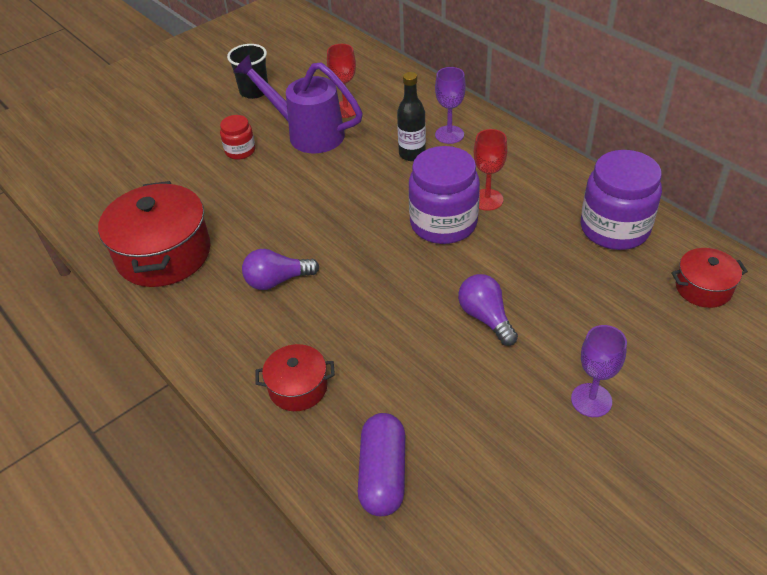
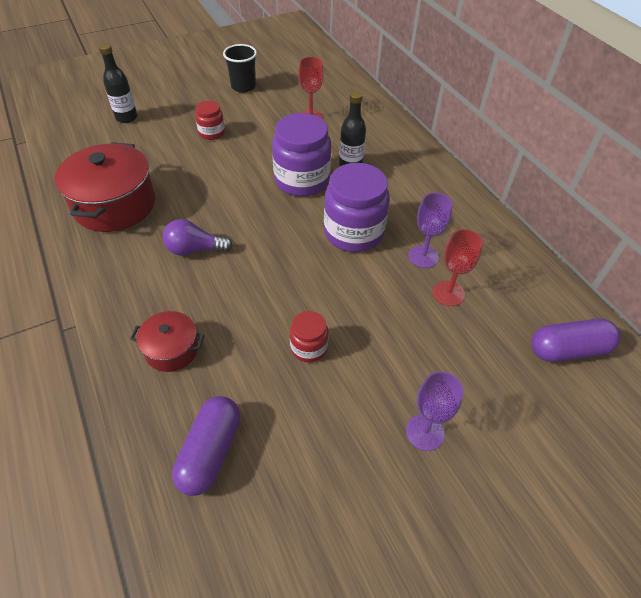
camera: 10 degrees right, 5 degrees up
(132, 155) = (126, 118): none -> black bottle
(307, 133) = (271, 130): purple watering can -> none
(443, 350) = (309, 347): none -> red jar
(449, 135) = (388, 156): purple goblet -> purple goblet (423, 256)
(486, 317) = (358, 327): purple light bulb -> none
(487, 200) = (399, 220): red goblet -> red goblet (448, 293)
(614, 228) = (503, 273): purple jar -> purple jar (302, 180)
(703, 288) = (568, 350): red pot -> purple capsule

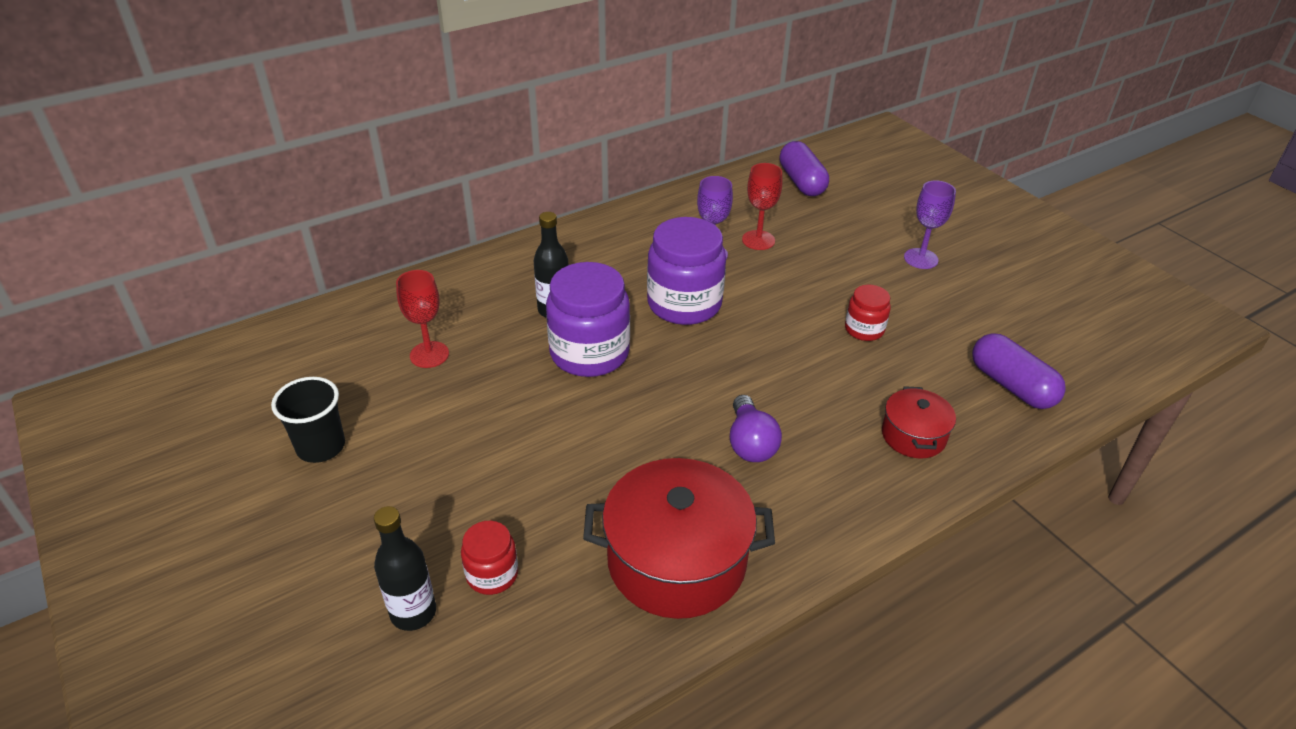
camera: 95 degrees left, 10 degrees down
(210, 451) = (1011, 385): purple capsule -> purple capsule turned 45 degrees clockwise
(212, 133) = (471, 469): red jar -> red jar (492, 574)

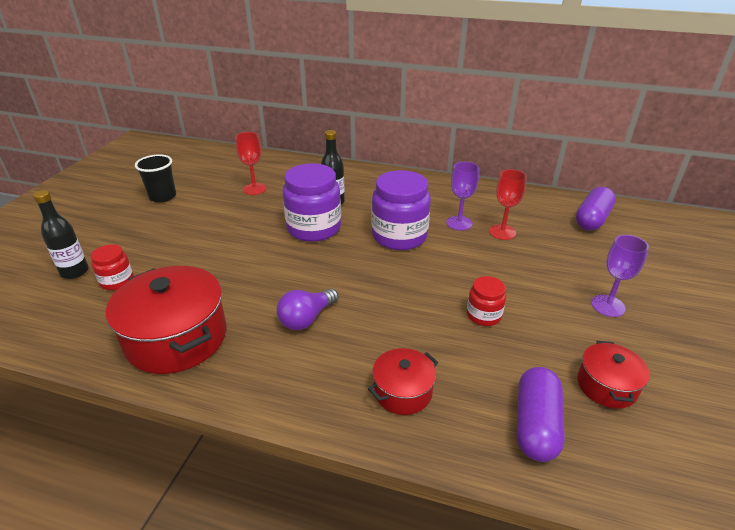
camera: 50 degrees right, 5 degrees down
(1004, 323) = (606, 386): none -> red pot

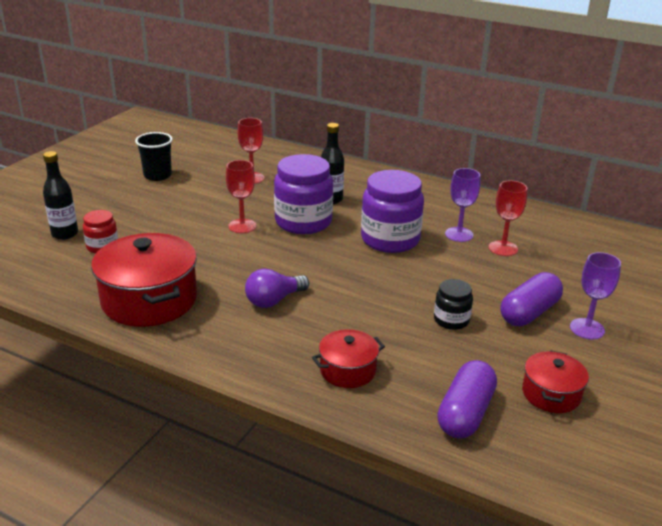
camera: 10 degrees right, 5 degrees down
(256, 240) = (242, 226): none -> red goblet
(483, 315) = (451, 320): red jar -> black jar
(592, 219) = (610, 247): purple capsule -> purple capsule (529, 313)

